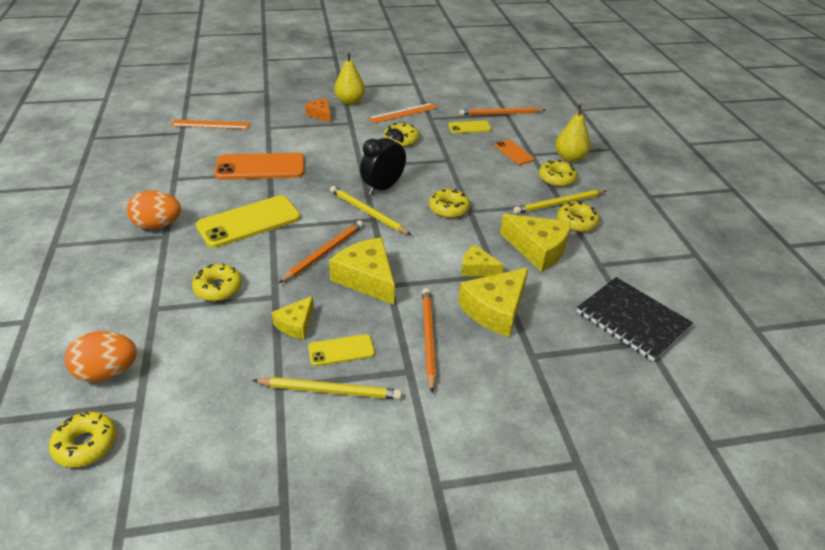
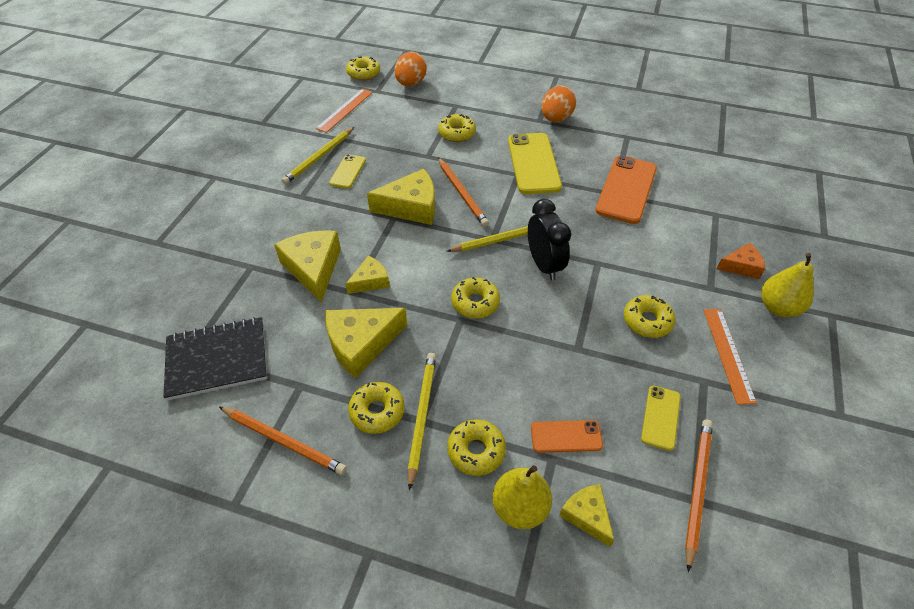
camera: 120 degrees right, 10 degrees up
(210, 124) = (734, 175): orange ruler -> orange ruler (345, 110)
(296, 324) = (390, 158): yellow cheese -> yellow cheese (587, 515)
(428, 338) = (320, 217): orange pencil -> orange pencil (284, 441)

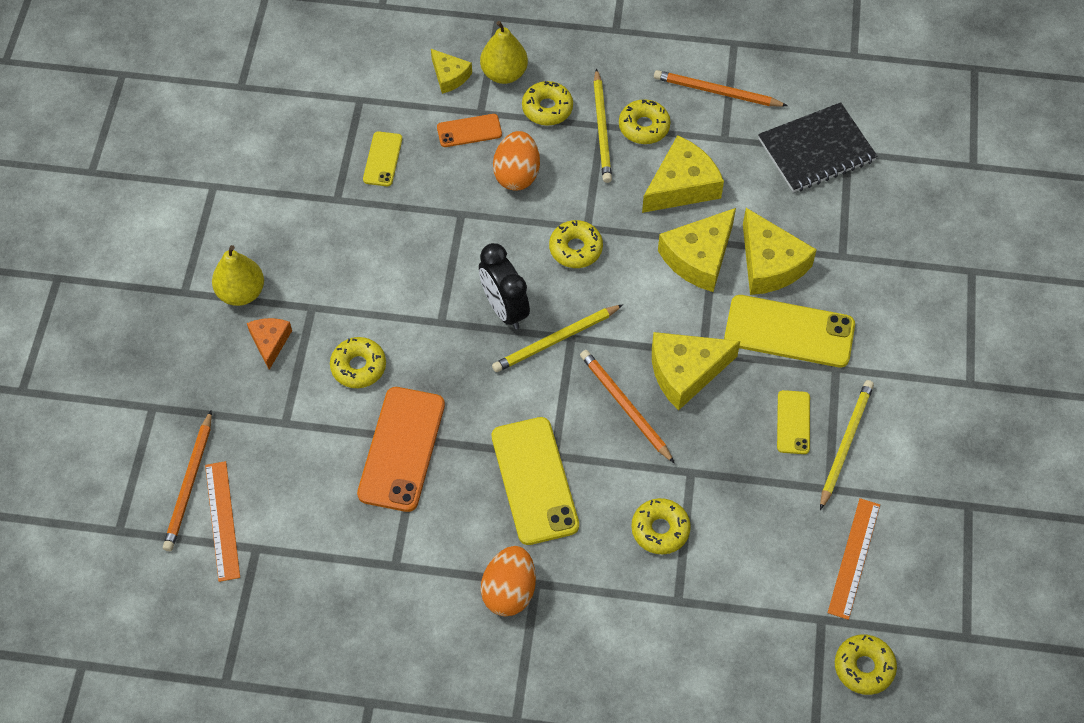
camera: 170 degrees right, 10 degrees up
(323, 221) = (789, 331): none -> yellow phone
(370, 281) = (699, 257): yellow cheese -> yellow cheese, size x1.74
(411, 84) = (770, 649): orange egg -> orange egg (517, 174)
(647, 321) = (388, 254): yellow donut -> yellow donut (358, 367)
(697, 489) = (357, 107): orange pencil -> orange pencil (189, 484)
(728, 354) = (307, 230): orange ruler -> orange ruler (222, 520)
(741, 266) = (270, 342): orange cheese -> orange cheese turned 105 degrees clockwise

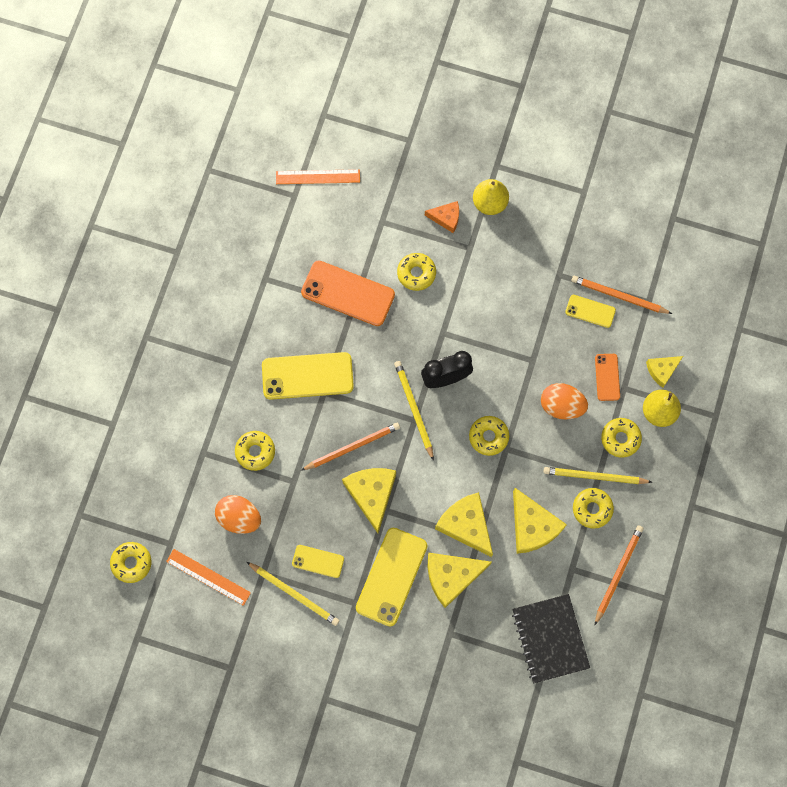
camera: 100 degrees right, 15 degrees up
(189, 484) = (348, 159): orange pencil -> orange pencil (618, 296)
(509, 591) = (232, 347): orange egg -> orange egg (239, 517)

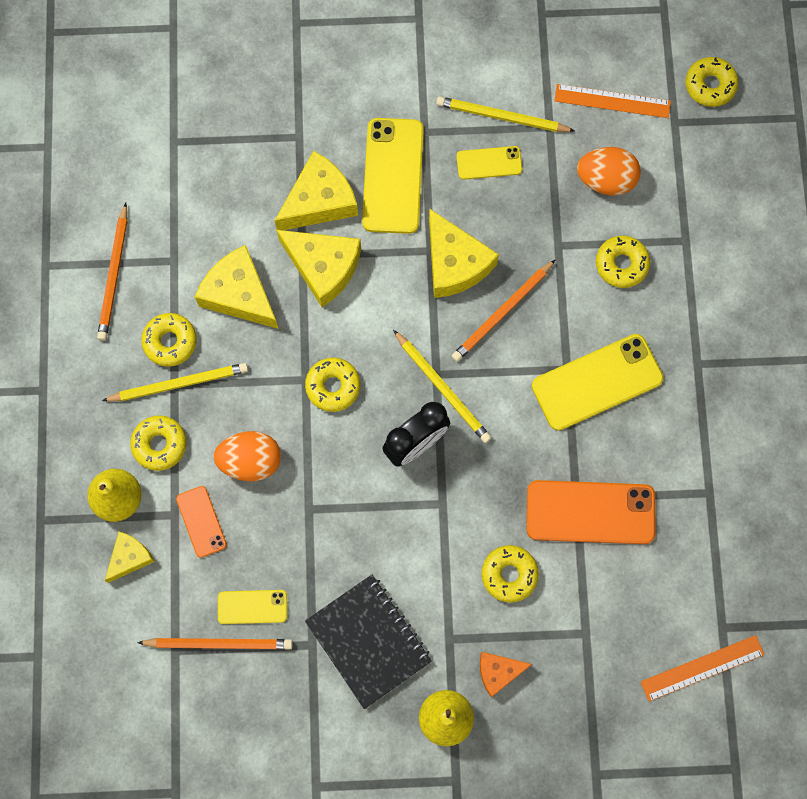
camera: 160 degrees right, 0 degrees up
(550, 638) = (175, 171): black notebook -> black notebook (368, 641)

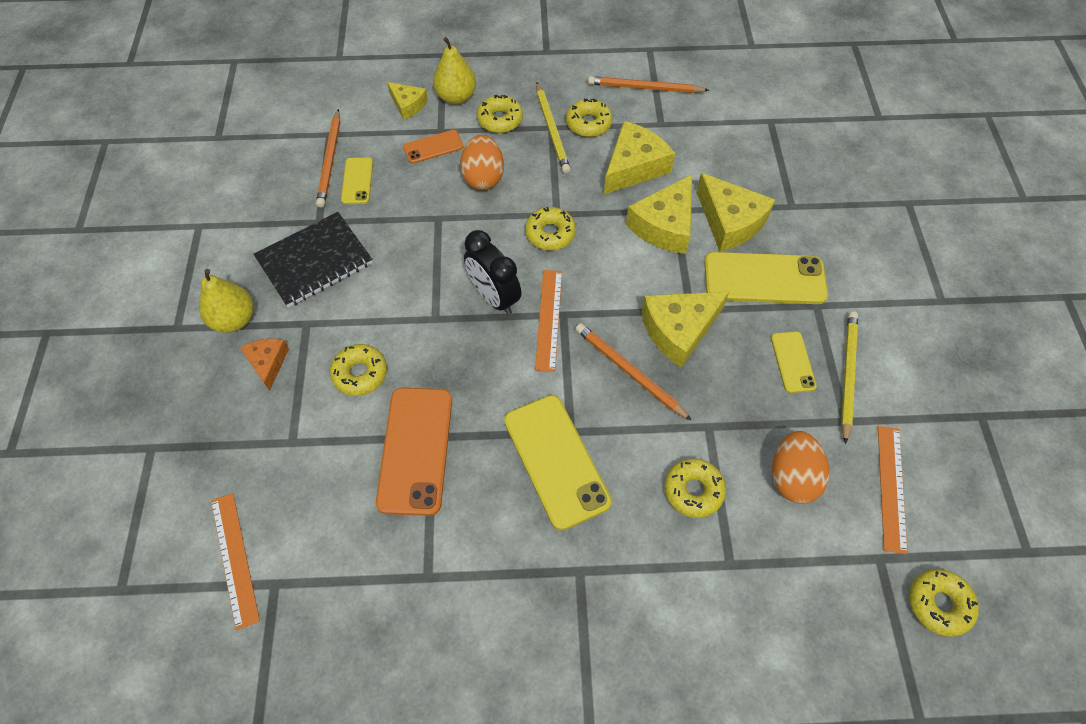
camera: 90 degrees right, 15 degrees down
(443, 388) = (549, 319): yellow pencil -> orange ruler

